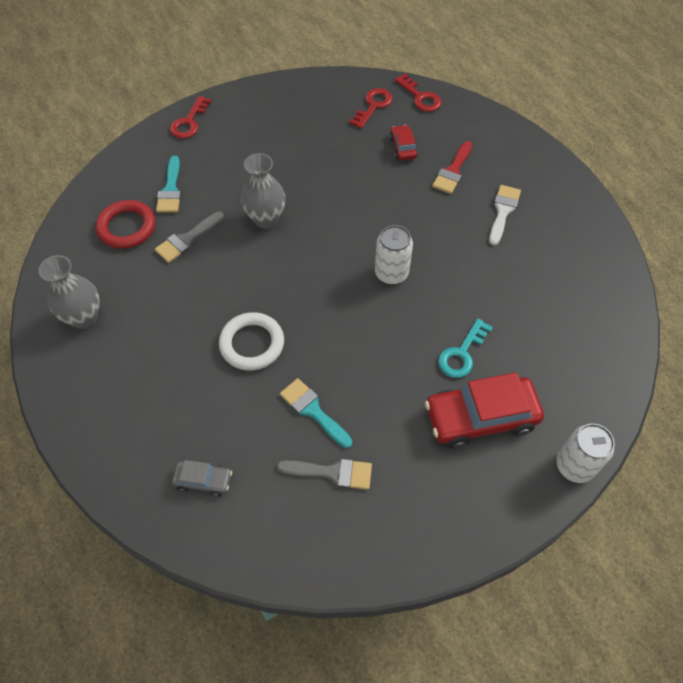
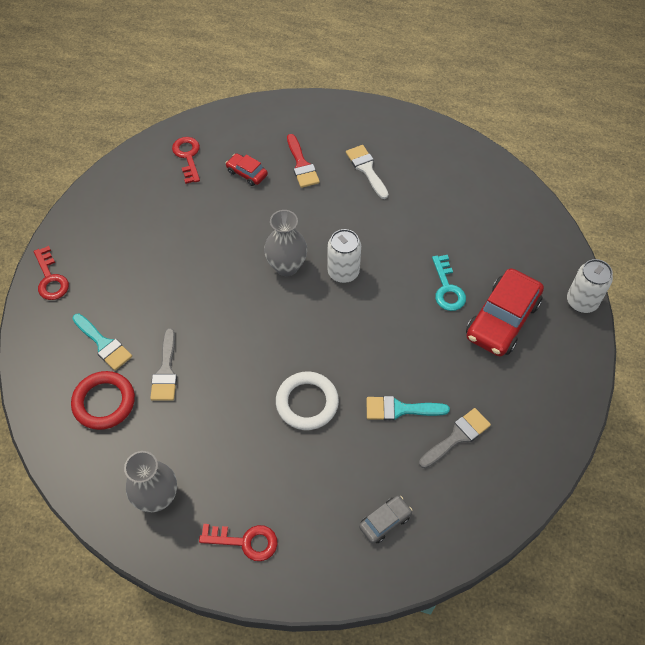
camera: 45 degrees left, 0 degrees up
(266, 219) = (208, 306): grey vase -> grey vase (286, 266)
(420, 97) = (215, 124): red key -> red key (245, 541)

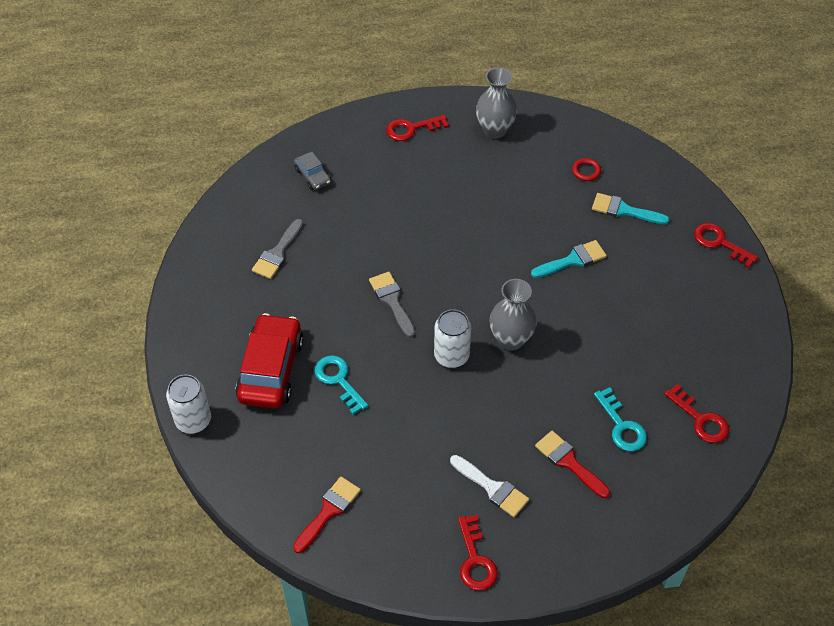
camera: 155 degrees right, 5 degrees down
(104, 402) = (586, 171): red ring -> red ring, size x0.51
(166, 371) = (555, 210): grey brush -> grey brush (392, 301)
(247, 173) = (621, 426): red car -> turquoise key
(307, 403) = (419, 231): white ring -> none
(385, 521) = (313, 176): grey car -> grey car turned 60 degrees counterclockwise
(400, 409) = (336, 255): turquoise brush -> turquoise brush (573, 260)
(403, 133) = (475, 560): none -> red key
(493, 197) = (328, 511): none -> red brush

